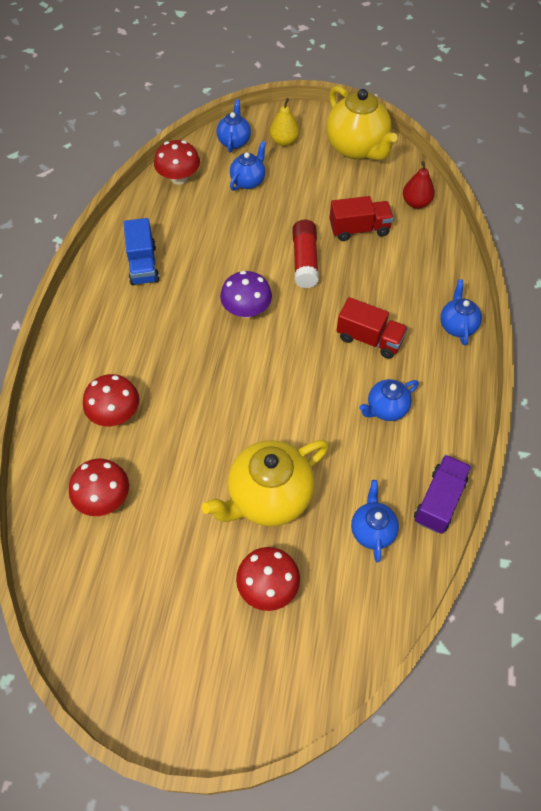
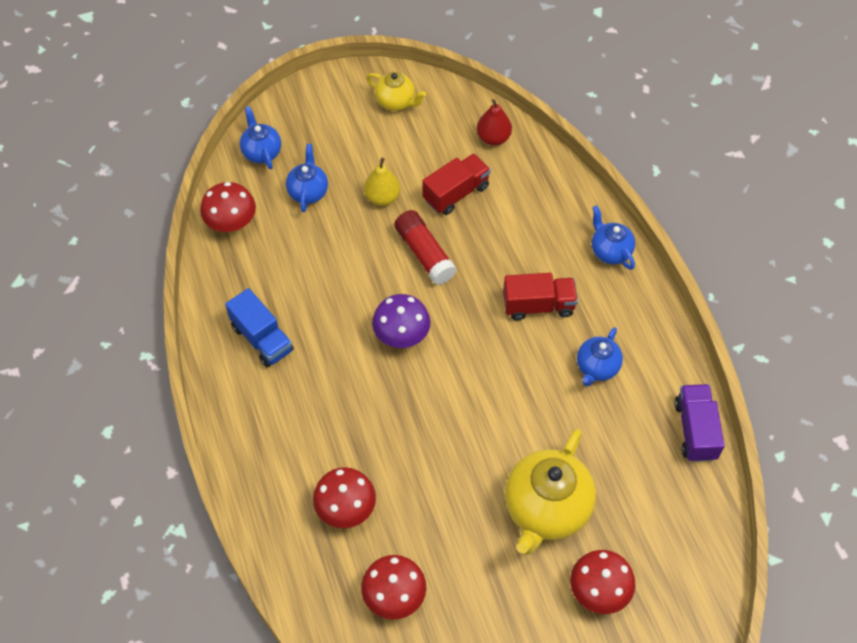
camera: 30 degrees left, 0 degrees up
(284, 141) = (315, 128): yellow pear -> yellow pear (382, 197)
(357, 148) = (396, 102): yellow teapot -> yellow teapot, size x0.54
(372, 530) = (656, 489): blue teapot -> none

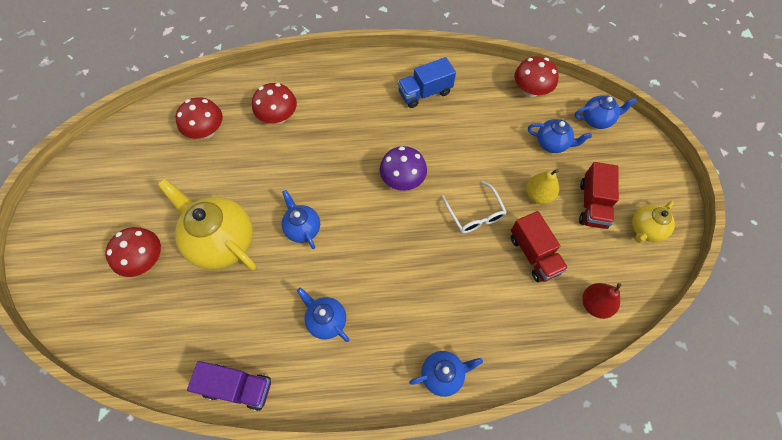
camera: 105 degrees right, 5 degrees up
(424, 254) = (474, 213): red glue stick -> white glasses
(499, 424) = (303, 228): none -> blue teapot
(538, 305) = (401, 290): red truck -> red truck (592, 204)

